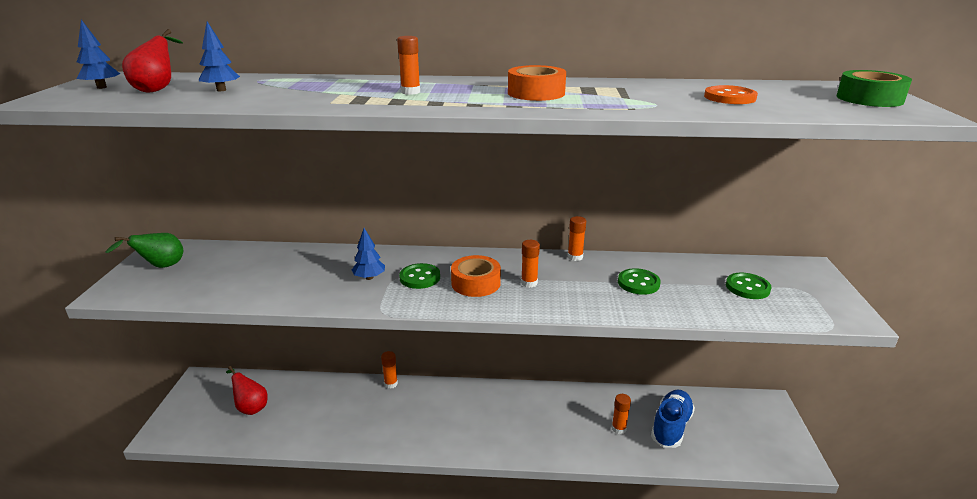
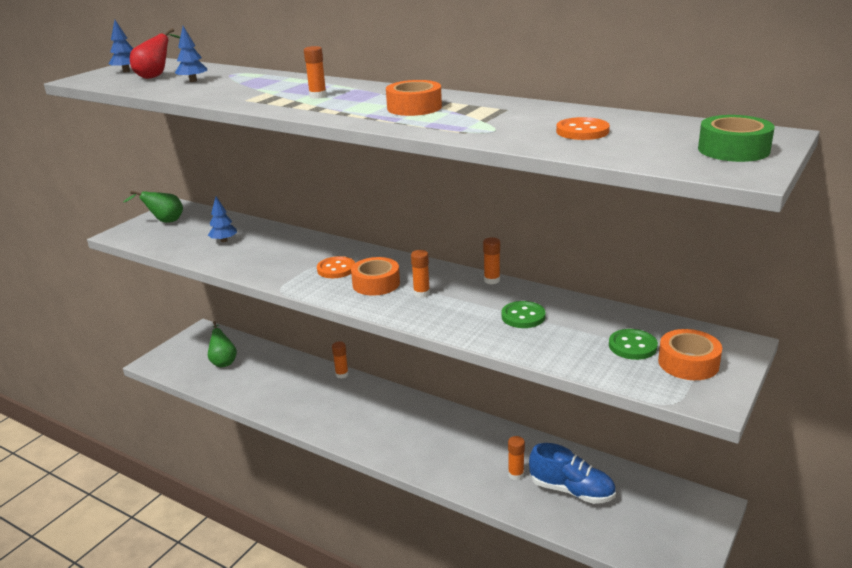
camera: 30 degrees right, 0 degrees up
(250, 407) = (223, 361): red pear -> green pear
(369, 277) = (298, 260): blue tree -> blue tree (224, 241)
(420, 278) = (336, 269): green button -> orange button
(671, 427) = (571, 490): blue shoe -> blue shoe turned 60 degrees clockwise
(800, 291) = (688, 363): none -> orange tape

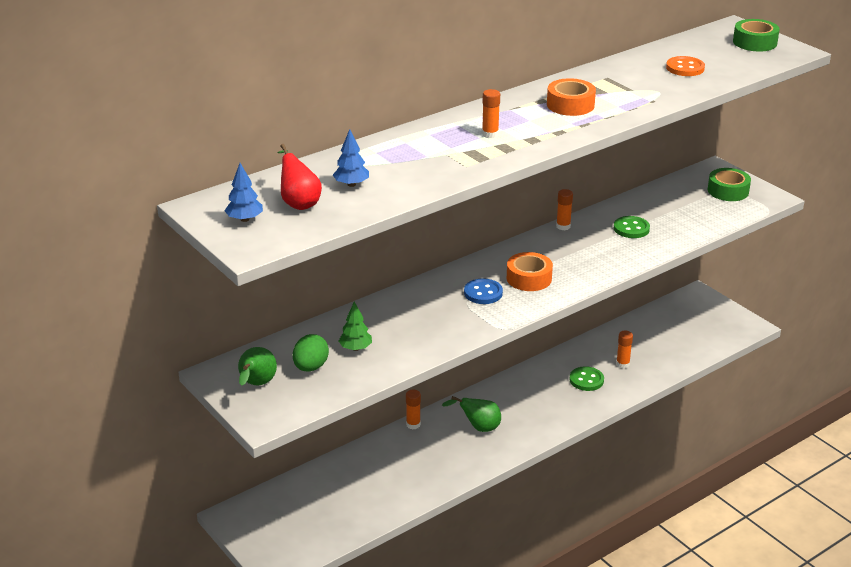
camera: 70 degrees left, 5 degrees up
(192, 232) = (311, 367): none -> green egg
(223, 361) = (321, 505): green pear -> green pear (478, 428)
(224, 241) = (355, 348): blue tree -> green tree
(336, 269) = (483, 293): orange button -> blue button
(421, 293) = (563, 261): orange glue stick -> none
(571, 490) = (654, 344): blue shoe -> none
(632, 346) = (697, 202): green button -> green button (586, 380)
(688, 363) = (728, 191): orange tape -> green tape

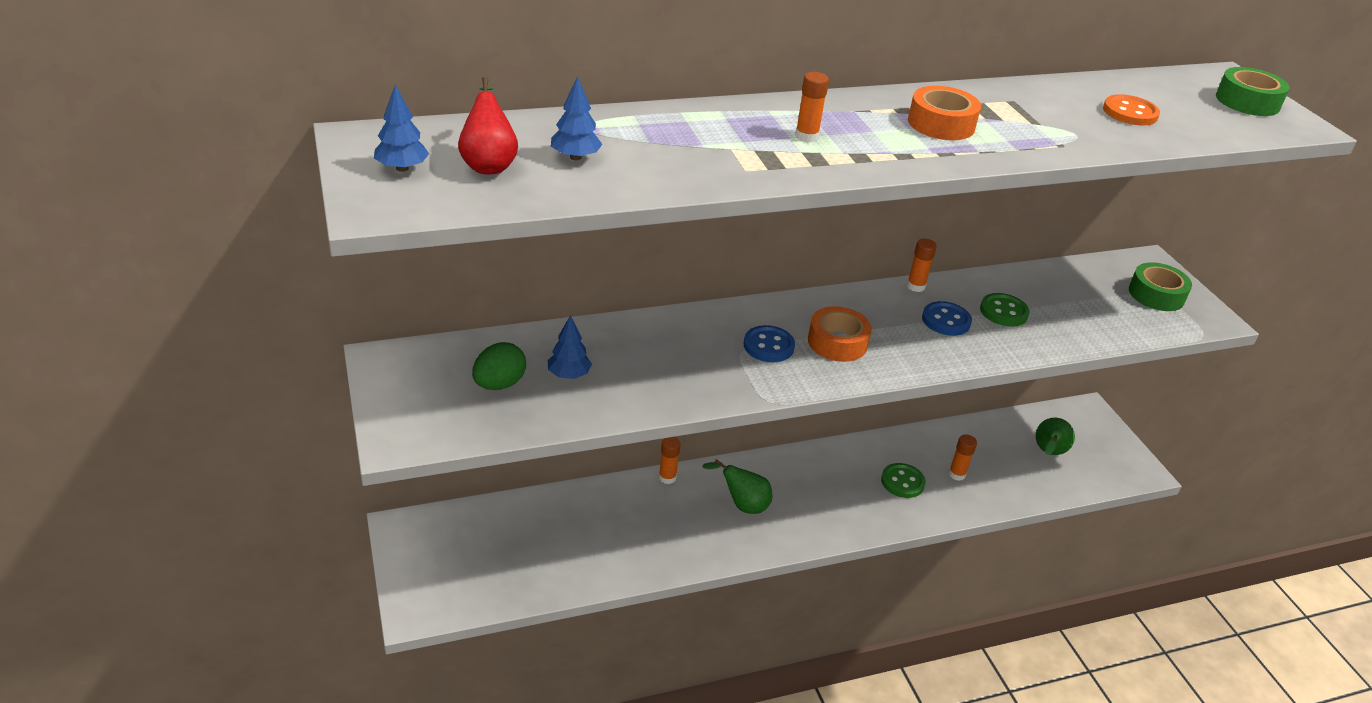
camera: 15 degrees right, 5 degrees up
(256, 385) = (420, 389): green pear -> green pear (1048, 453)
(355, 348) = (569, 375): green tree -> blue tree
(595, 244) = (946, 320): none -> blue button

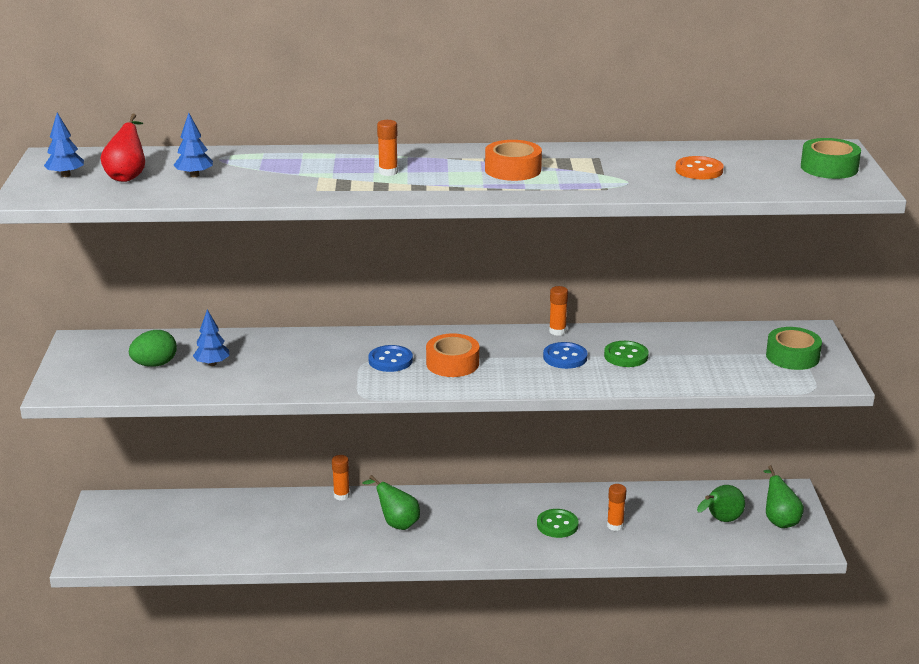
camera: 20 degrees right, 10 degrees down
(1098, 444) = (779, 520): none -> green pear

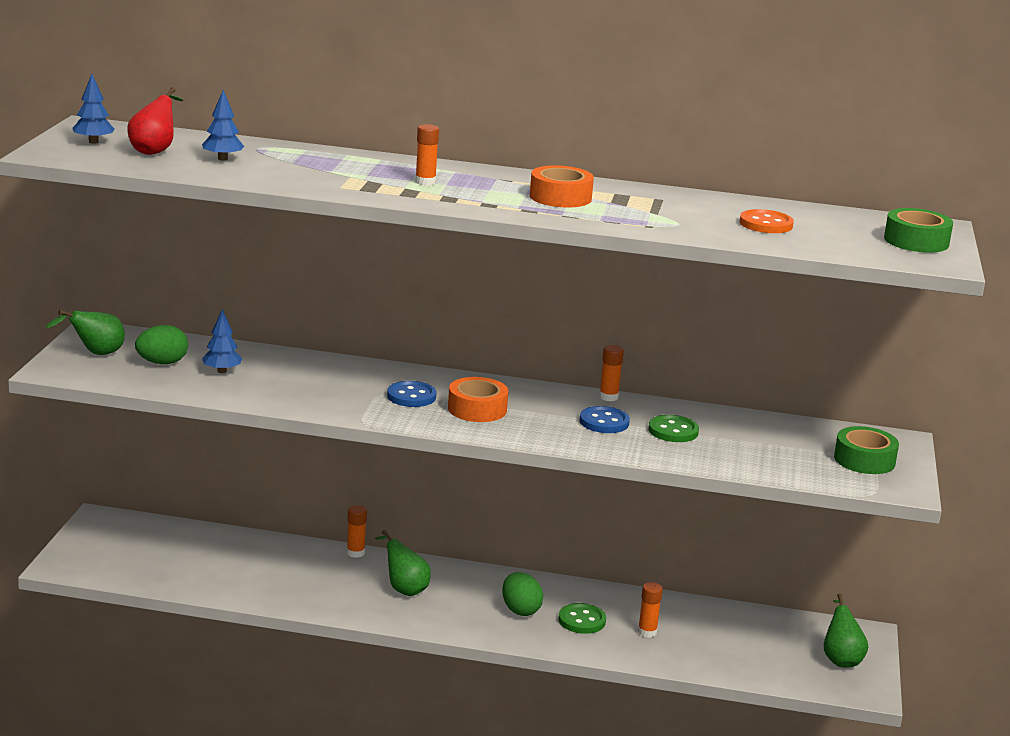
camera: 10 degrees right, 5 degrees down
(502, 525) = (520, 610): none -> green egg
(720, 520) = (771, 648): green pear -> green pear (95, 354)

